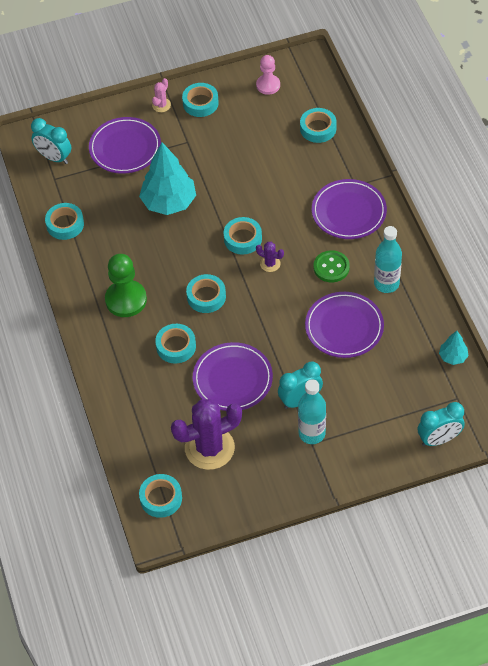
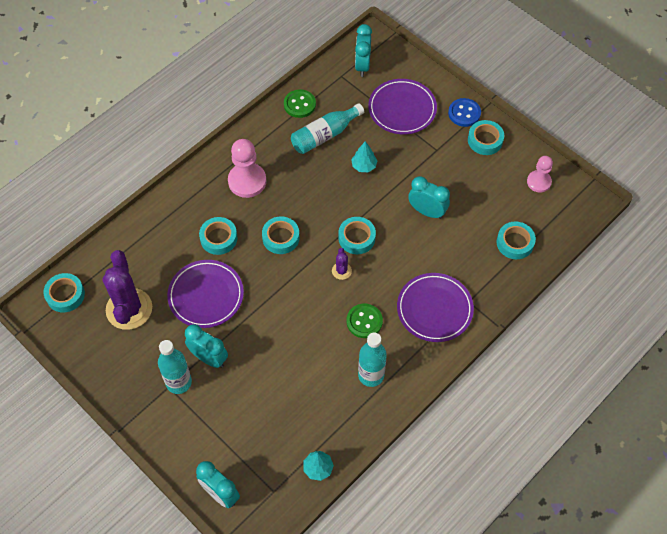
camera: 60 degrees right, 5 degrees up
(65, 224) = (299, 104): turquoise tape -> green button
(114, 218) = (325, 135): none -> turquoise bottle
(126, 300) = (247, 181): green pawn -> pink pawn
(161, 105) = (464, 113): pink cactus -> blue button
(169, 202) = (364, 166): turquoise tree -> turquoise tree, size x0.48
(209, 448) = (129, 309): purple cactus -> purple cactus turned 45 degrees clockwise
(248, 176) = (427, 211): none -> turquoise clock
(344, 327) = (304, 360): purple plate -> none

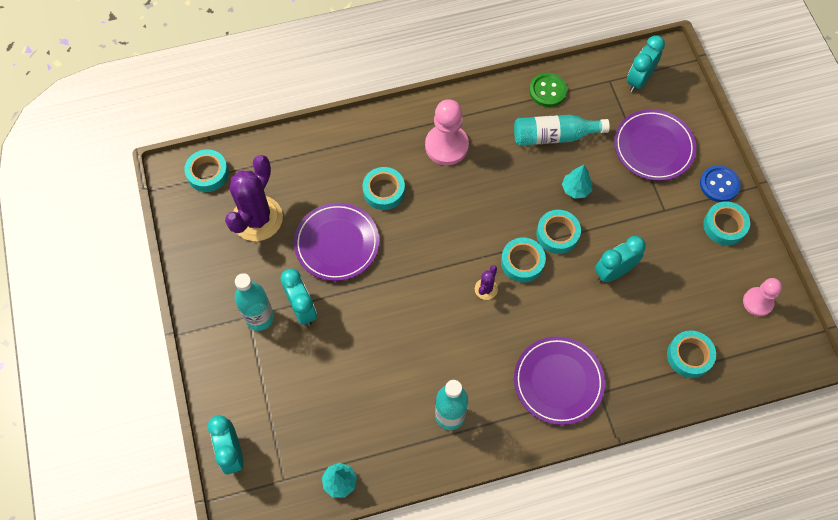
camera: 30 degrees right, 5 degrees up
(281, 238) = (445, 222): turquoise tape -> turquoise tape (557, 234)
(364, 321) = (477, 355): green button -> none
(427, 211) = (613, 272): turquoise clock -> turquoise clock turned 90 degrees counterclockwise

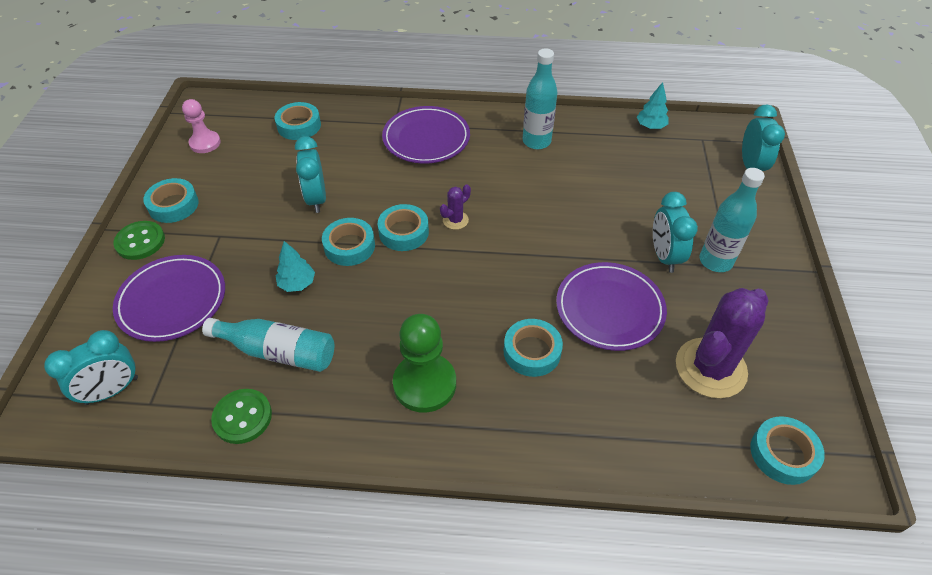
camera: 160 degrees left, 15 degrees down
(446, 146) = (424, 384): pink pawn -> green pawn
(613, 272) = (316, 199): turquoise clock -> turquoise clock turned 90 degrees clockwise
(719, 184) = (140, 241): blue button -> green button

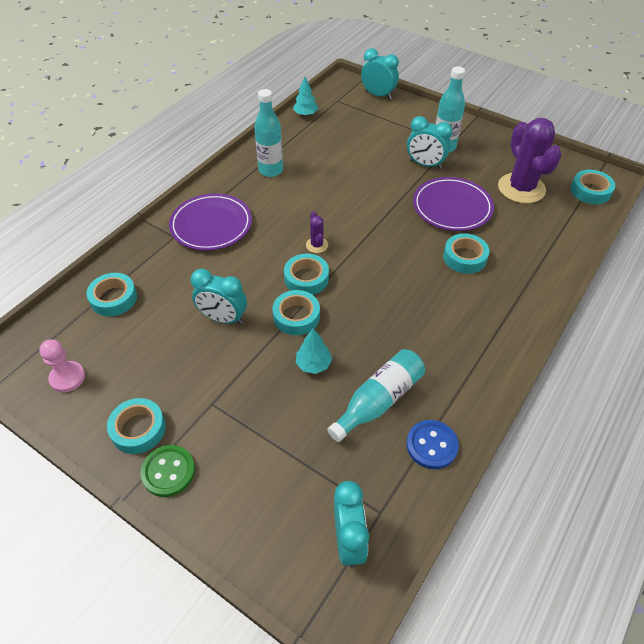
camera: 60 degrees left, 0 degrees up
(172, 301) = (269, 463): purple plate -> none
(242, 417) = (431, 445): green button -> blue button
(424, 384) = (460, 323): green pawn -> none

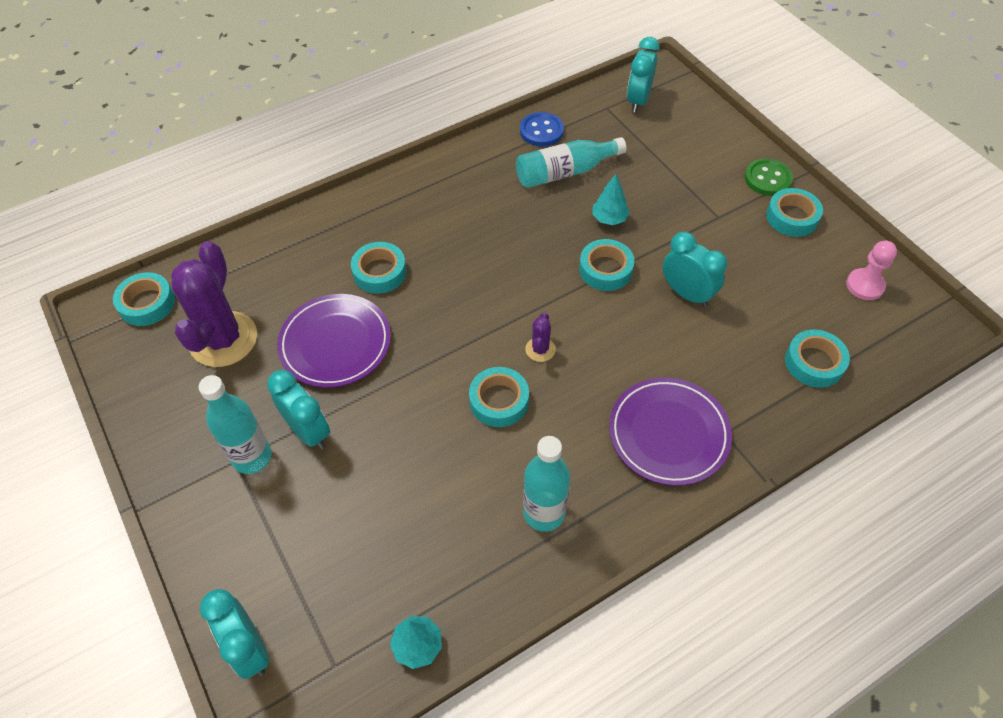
camera: 155 degrees left, 5 degrees up
(306, 278) = (574, 309): turquoise tape -> turquoise tape (499, 401)

